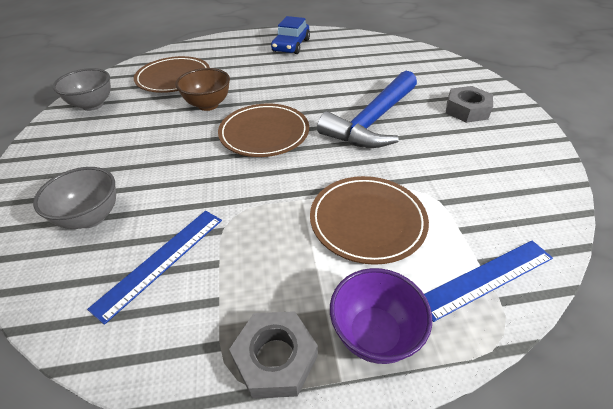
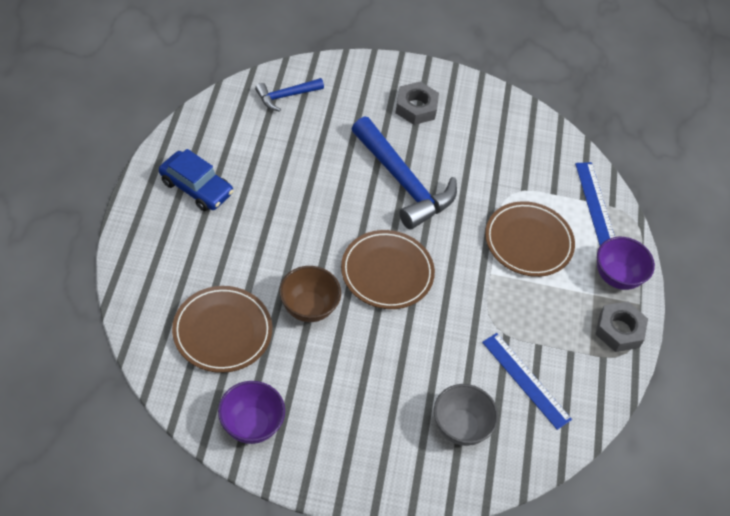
camera: 80 degrees left, 10 degrees up
(93, 105) = (251, 425): grey bowl -> purple bowl
(404, 55) = (285, 96): none -> blue hammer

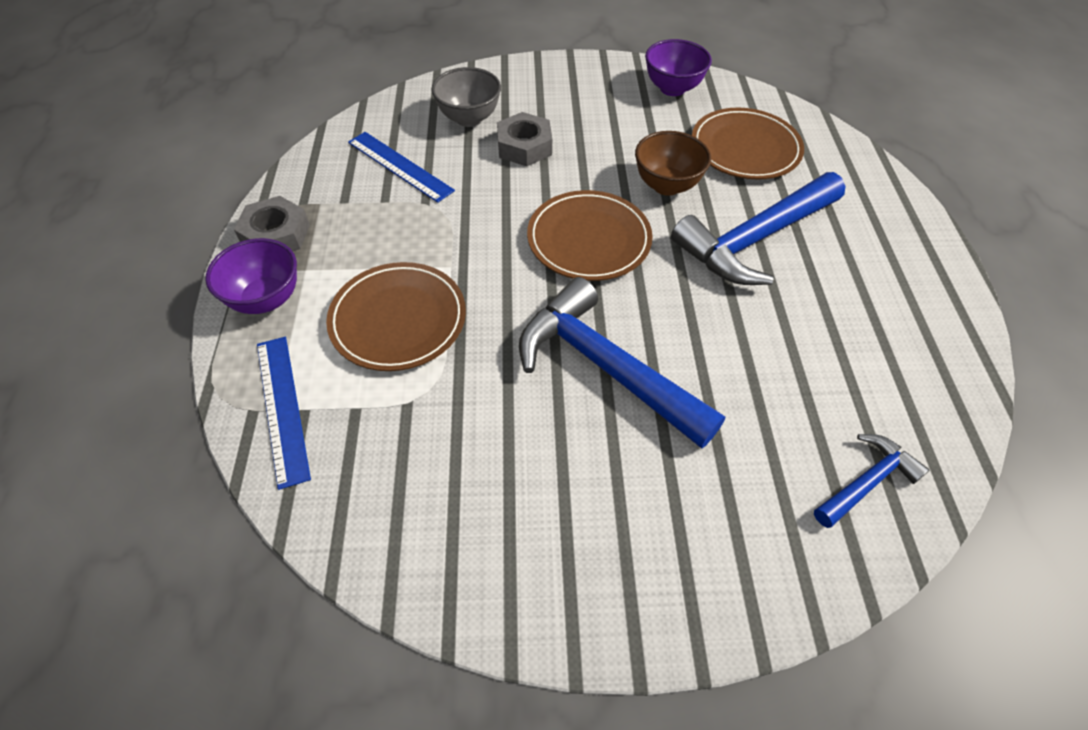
camera: 175 degrees right, 0 degrees up
(196, 187) = (886, 289): blue car -> none
(265, 244) = (754, 240): none -> blue hammer
(416, 107) = (628, 525): grey nut -> grey nut (524, 146)

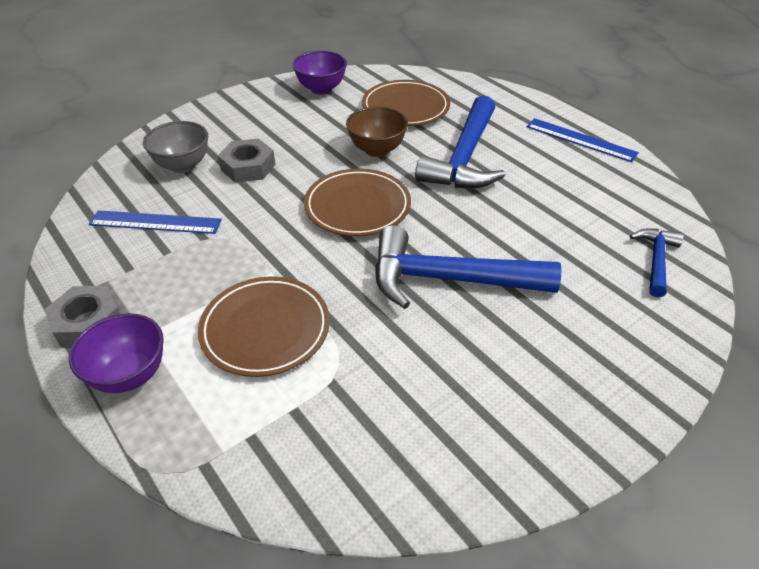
camera: 35 degrees left, 10 degrees down
(282, 408) = (229, 446): blue ruler -> blue ruler (580, 139)

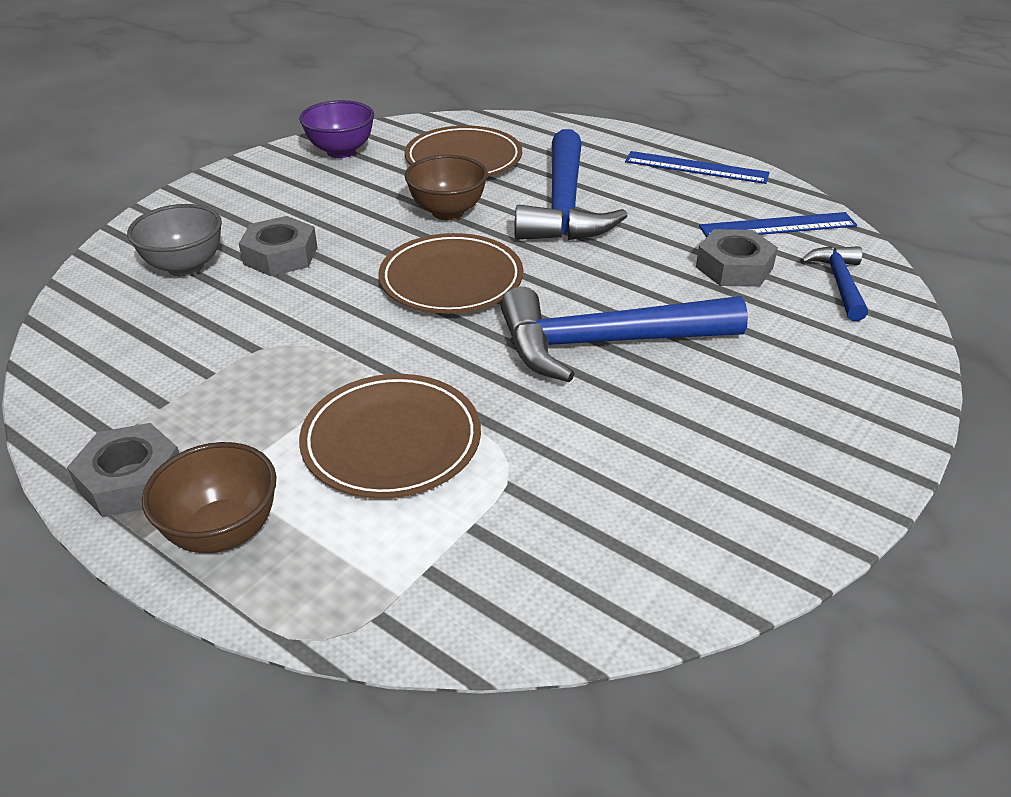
camera: 15 degrees left, 5 degrees down
(129, 375) = (223, 531): purple bowl -> brown bowl
(155, 222) = (176, 340): blue ruler -> blue ruler (777, 226)
(575, 232) = (734, 267): none -> grey nut

